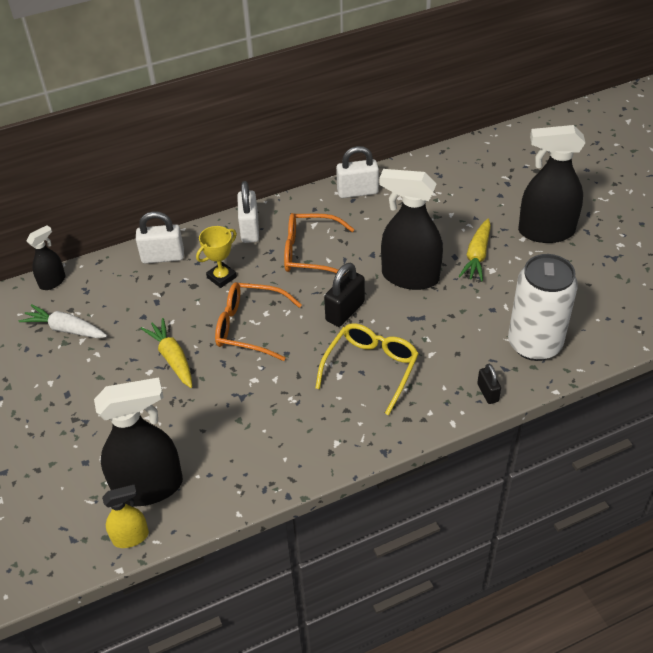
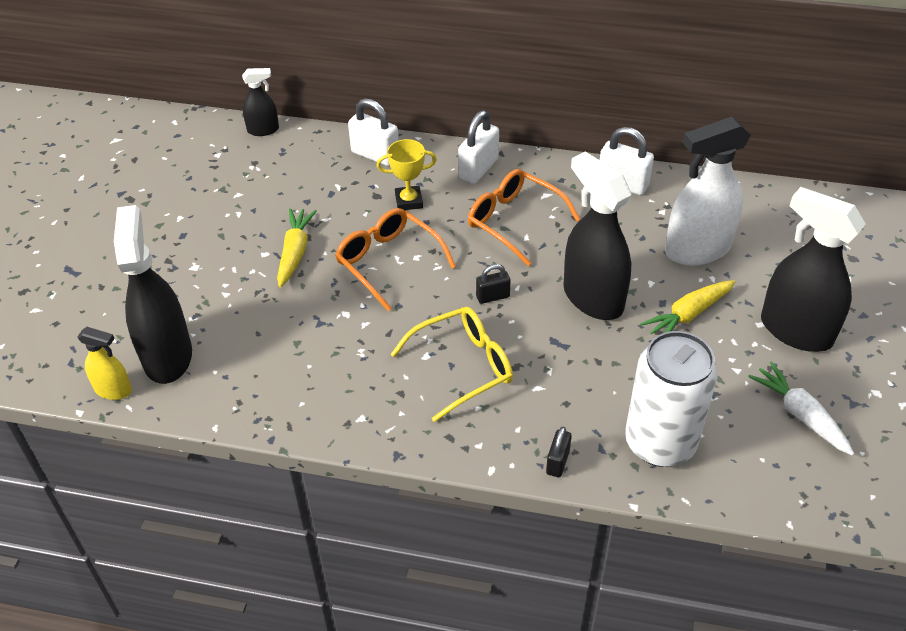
camera: 35 degrees right, 0 degrees up
(65, 329) = (234, 177): white carrot -> white carrot (800, 414)
(149, 487) = (167, 356): black spray bottle -> black spray bottle turned 120 degrees counterclockwise
(345, 311) = (492, 296): black padlock -> black padlock, size x0.59
(444, 211) = (697, 250): none -> white spray bottle

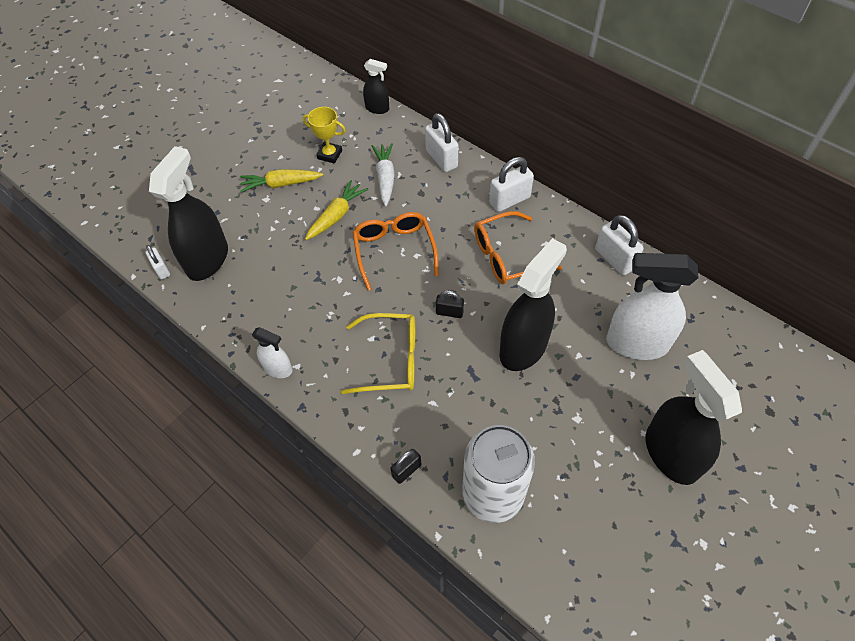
camera: 30 degrees right, 10 degrees up
(113, 390) = (161, 269): yellow spray bottle -> white padlock
(341, 430) = (278, 368): none -> white spray bottle
(409, 201) = (440, 207): yellow trophy -> yellow trophy (329, 155)
(514, 221) = (507, 256): orange glasses -> orange glasses turned 90 degrees counterclockwise
(592, 298) = (523, 347): black spray bottle -> black spray bottle turned 45 degrees clockwise
(688, 315) = (589, 397): yellow carrot -> yellow carrot (281, 184)
(800, 414) = (622, 529): white carrot -> white carrot (385, 178)

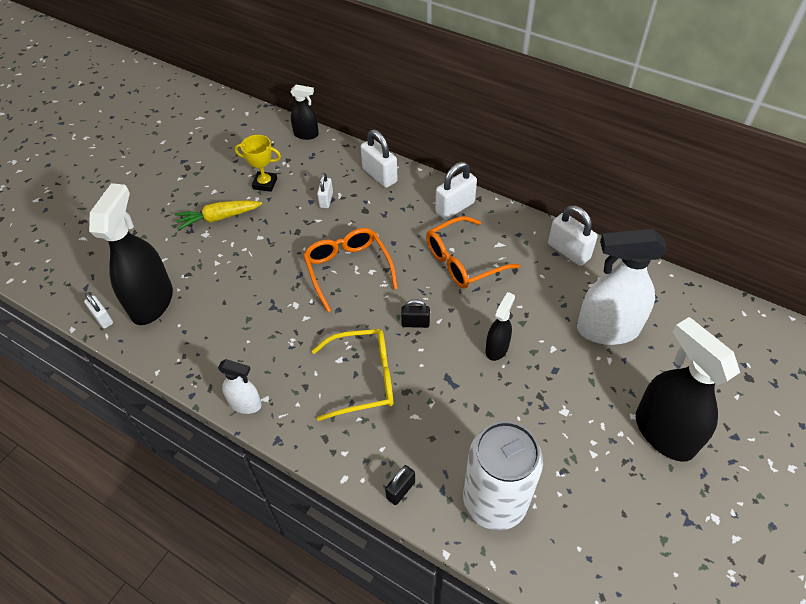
camera: 10 degrees left, 5 degrees down
(336, 215) = (282, 242): yellow carrot -> none
(385, 178) = (326, 200): white carrot -> white padlock
(523, 347) = (497, 348): black spray bottle -> black spray bottle, size x0.51

